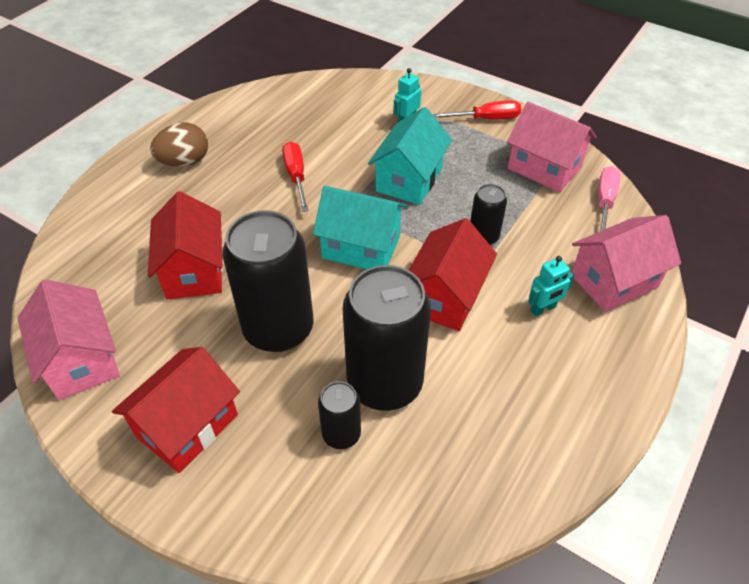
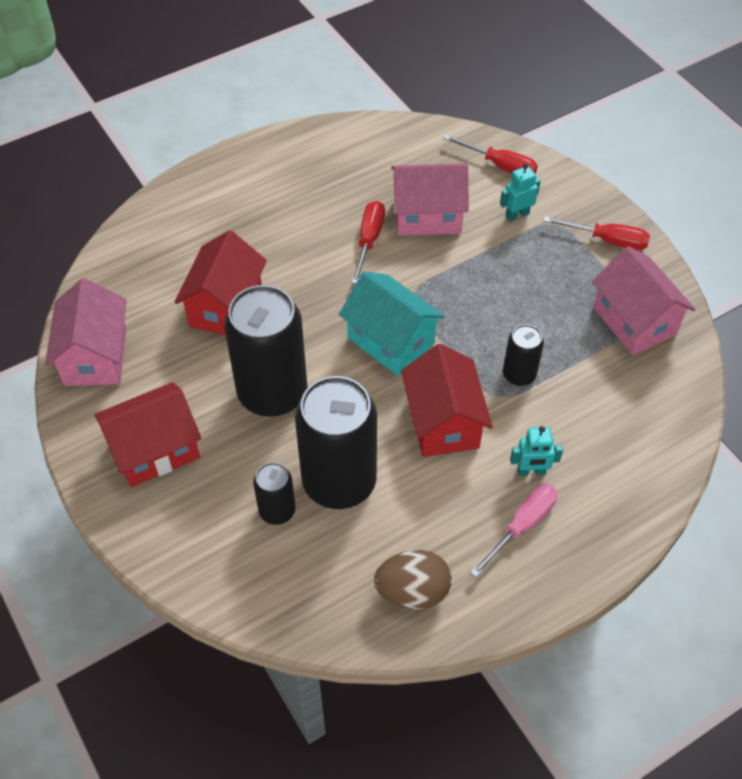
camera: 25 degrees right, 5 degrees up
(184, 162) = (269, 186): brown egg -> brown egg (412, 591)
(371, 92) = (500, 166): none -> red screwdriver
(409, 180) = (480, 284): turquoise house -> none
(445, 297) = (443, 422): red house -> red house turned 60 degrees counterclockwise
(604, 202) = (674, 384): pink screwdriver -> pink screwdriver (521, 526)
(614, 281) = (623, 472): pink house -> pink house (427, 216)

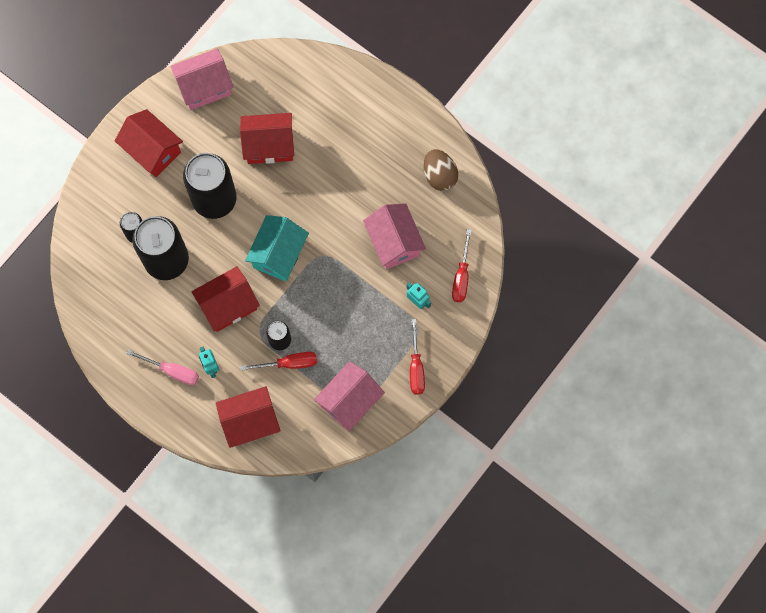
camera: 70 degrees right, 20 degrees up
(369, 240) = (357, 212): red screwdriver -> red screwdriver (289, 363)
(412, 591) = (111, 323): brown egg -> brown egg (439, 175)
(633, 445) = (250, 421): none -> red house

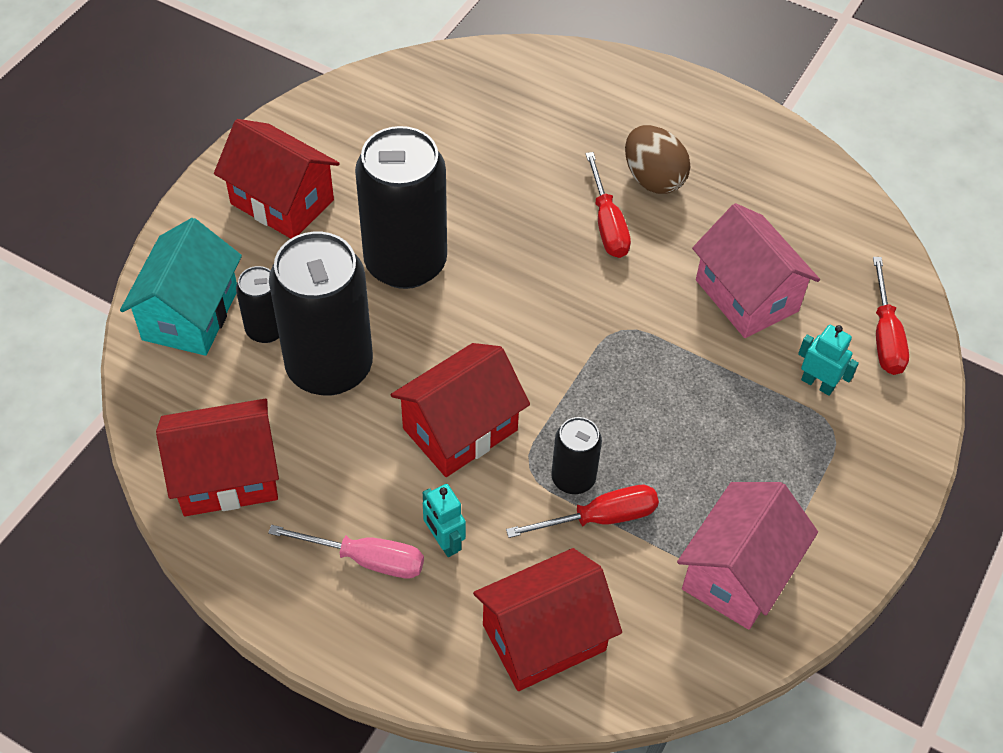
camera: 10 degrees left, 20 degrees down
(204, 87) = (362, 107): pink house -> none
(269, 145) = (489, 176): red house -> red house (227, 476)
(278, 254) = (540, 336): turquoise house -> turquoise house (190, 314)
(416, 367) = (850, 496): red screwdriver -> red screwdriver (607, 223)
(439, 175) = (795, 190): brown egg -> brown egg (653, 179)

